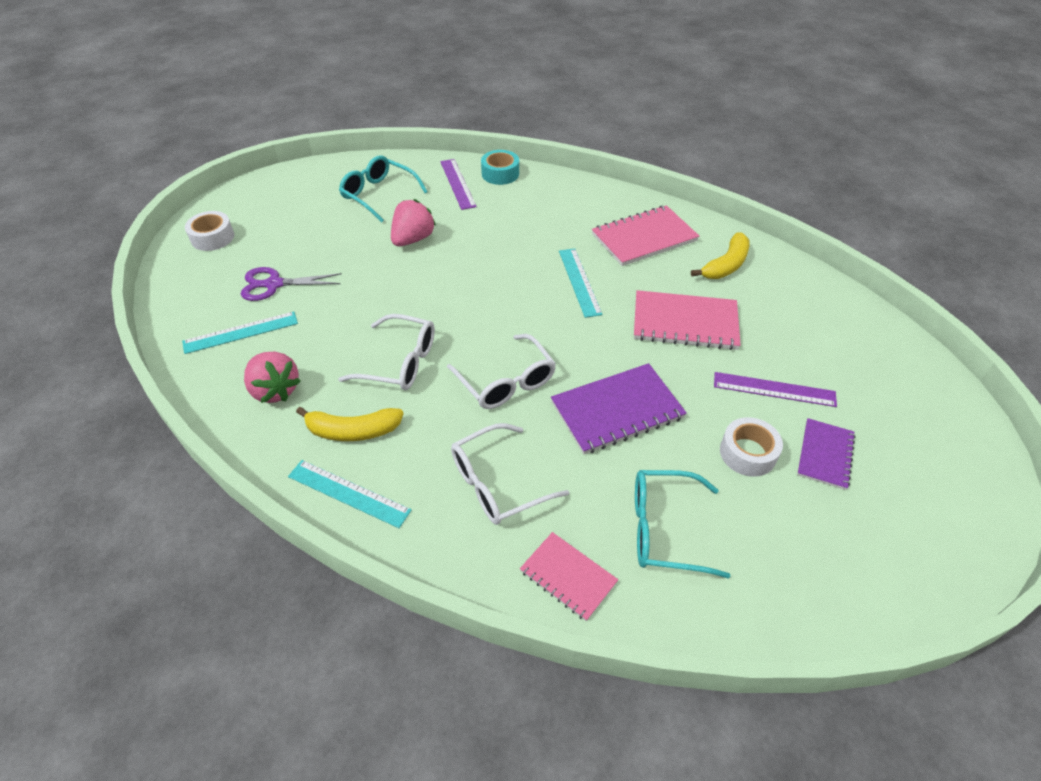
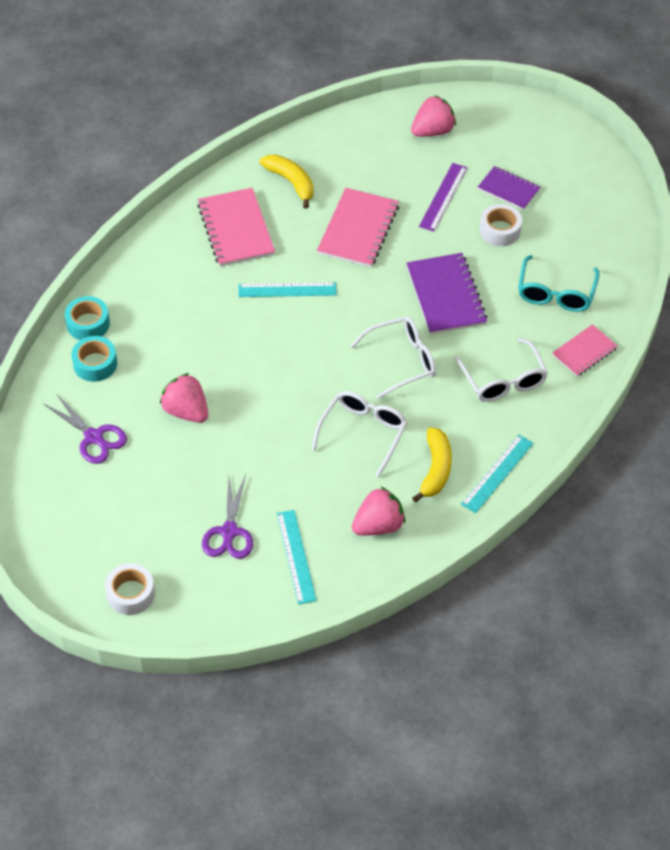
camera: 80 degrees left, 5 degrees up
(378, 194) = (94, 437): turquoise glasses -> purple scissors
(457, 183) = (95, 364): purple ruler -> turquoise tape
(876, 367) = (433, 131): none -> pink strawberry

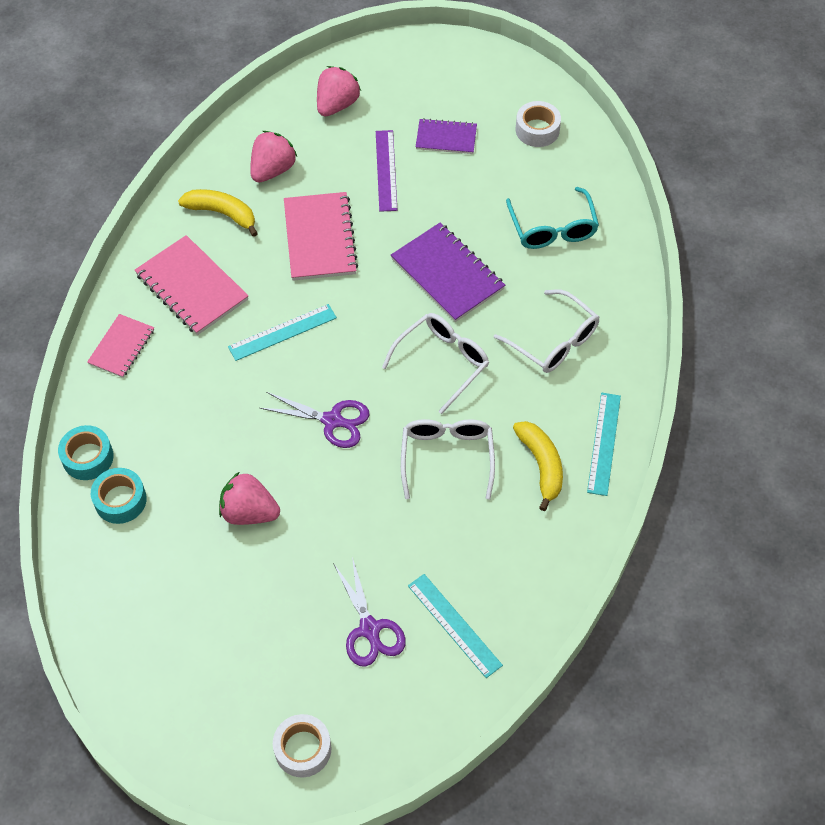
camera: 25 degrees left, 5 degrees up
(94, 437) = (164, 585): purple scissors -> purple scissors (332, 420)
(378, 525) = (519, 552): pink strawberry -> pink strawberry (273, 170)
(500, 230) = (462, 184): white tape -> white tape (537, 130)
(584, 352) = (614, 279): pink notebook -> pink notebook (121, 347)

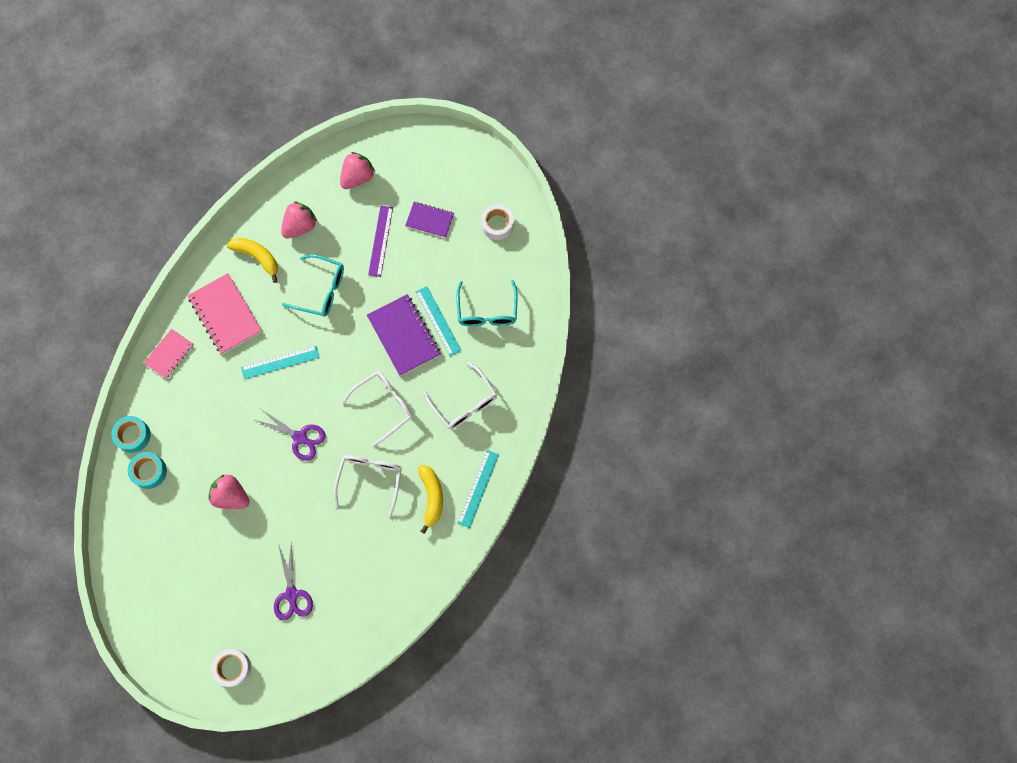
camera: 10 degrees right, 15 degrees up
(319, 238) = (321, 290): pink notebook -> turquoise glasses
(454, 625) = (347, 602): turquoise ruler -> turquoise ruler (438, 321)

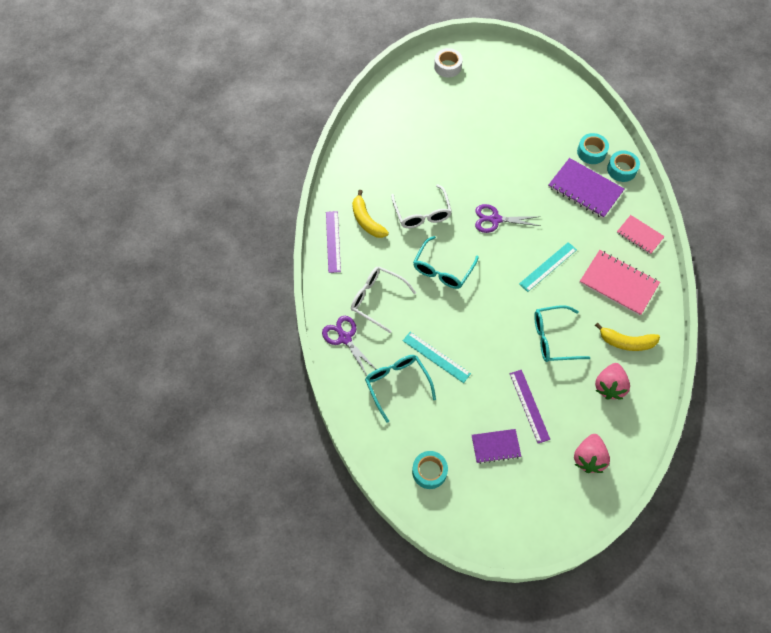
camera: 155 degrees right, 10 degrees down
(169, 354) = (639, 235): pink notebook -> pink notebook turned 60 degrees counterclockwise
(231, 496) = (520, 161): pink strawberry -> none
(292, 594) = (434, 120): purple scissors -> purple scissors (345, 338)
(384, 406) = (442, 270): white glasses -> turquoise glasses
(404, 336) = (459, 331): purple notebook -> purple notebook (585, 189)
(478, 488) = (333, 241): turquoise ruler -> purple ruler
(497, 225) = (429, 471): white tape -> turquoise tape

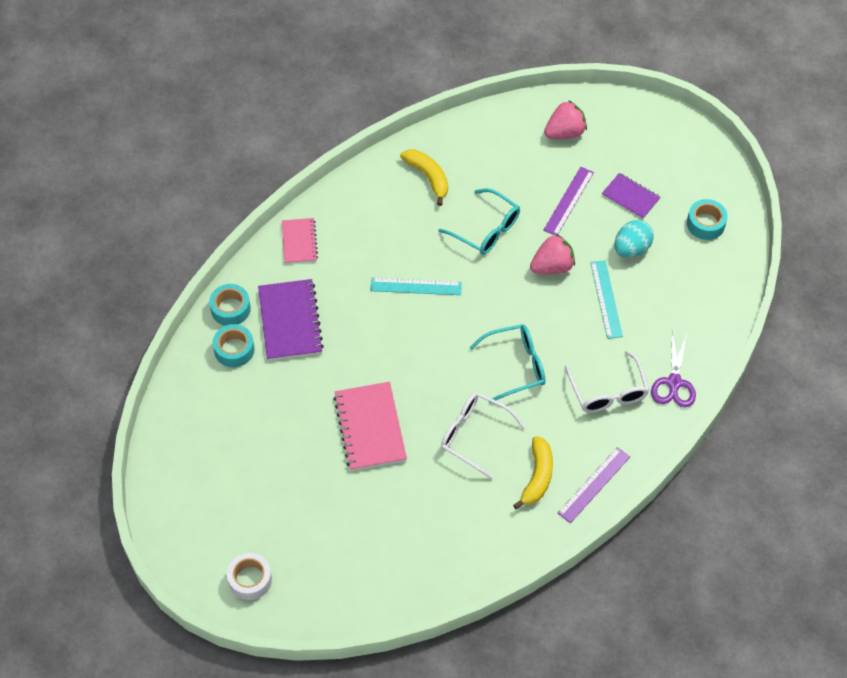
camera: 135 degrees left, 5 degrees down
(397, 384) = (665, 306): turquoise glasses -> none
(422, 213) = (474, 435): white glasses -> white glasses turned 90 degrees counterclockwise
(456, 407) = (631, 249): none -> turquoise egg
(495, 219) = (410, 368): purple scissors -> none
(609, 386) = (485, 161): pink strawberry -> pink strawberry (552, 266)
(618, 284) = (373, 222): pink notebook -> pink notebook (370, 427)

